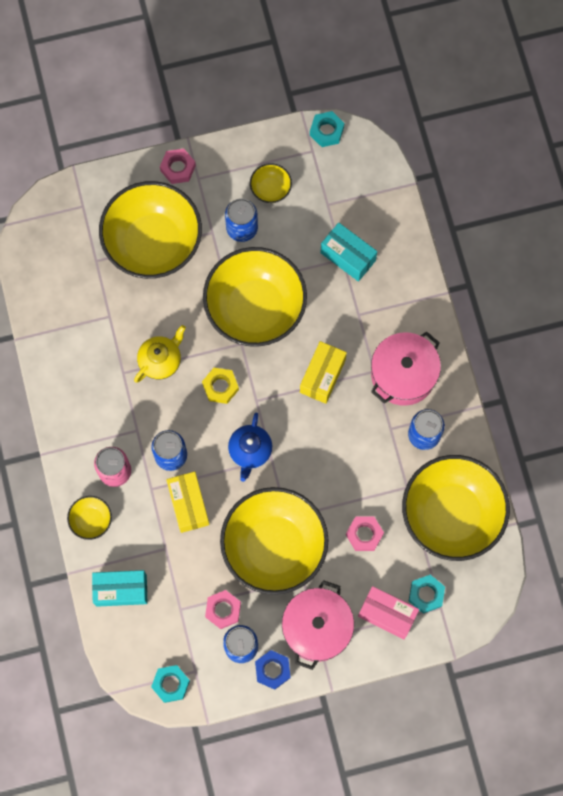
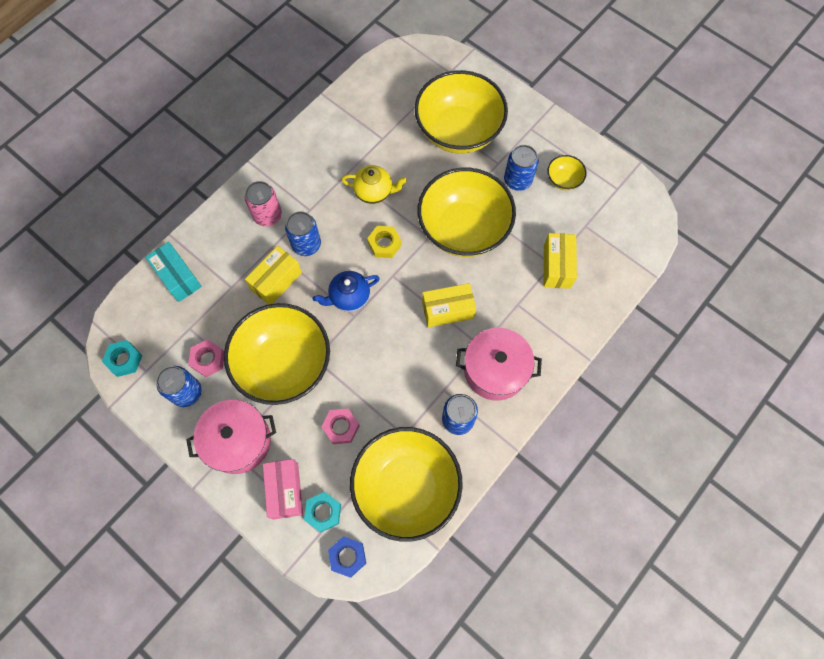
camera: 55 degrees right, 5 degrees down
(91, 520) = (219, 223): yellow bowl -> none
(178, 168) = (527, 111): pink nut -> none
(272, 670) = (181, 429): blue nut -> blue nut (347, 556)
(326, 131) = (641, 188): turquoise nut -> none
(348, 256) = (557, 266): turquoise box -> yellow box

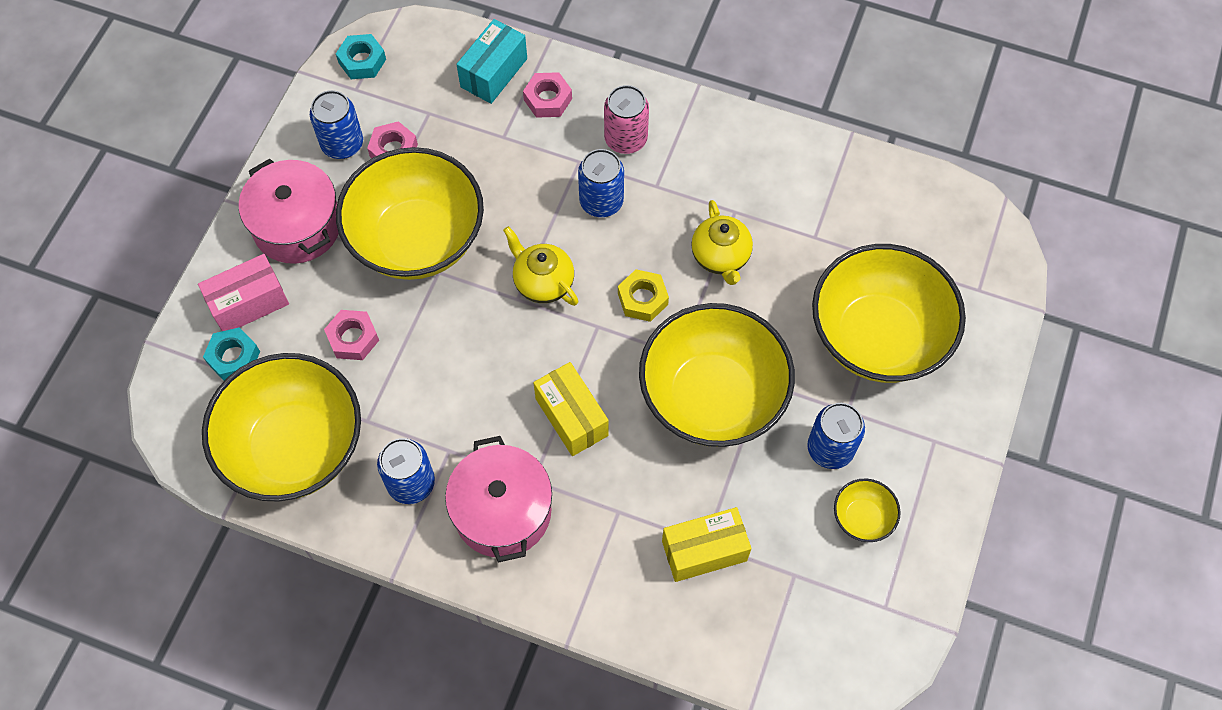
camera: 70 degrees right, 5 degrees down
(215, 251) = (548, 99): none -> pink nut
(276, 281) = (532, 186): yellow box -> none
(347, 556) = (184, 406): blue nut -> none
(349, 297) = (543, 282): blue teapot -> yellow teapot

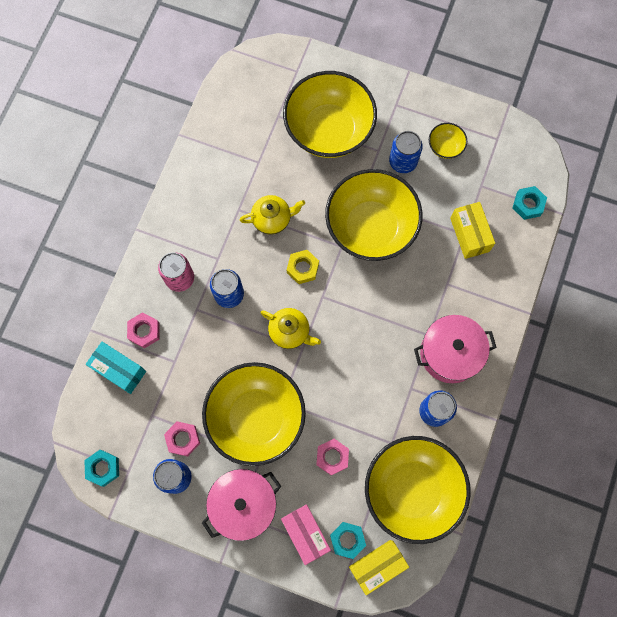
camera: 90 degrees left, 10 degrees up
(543, 282) = (290, 332): yellow teapot -> yellow teapot turned 105 degrees counterclockwise
(571, 417) = (386, 312): yellow box -> yellow box (377, 566)
(763, 653) = (528, 204): none -> turquoise nut

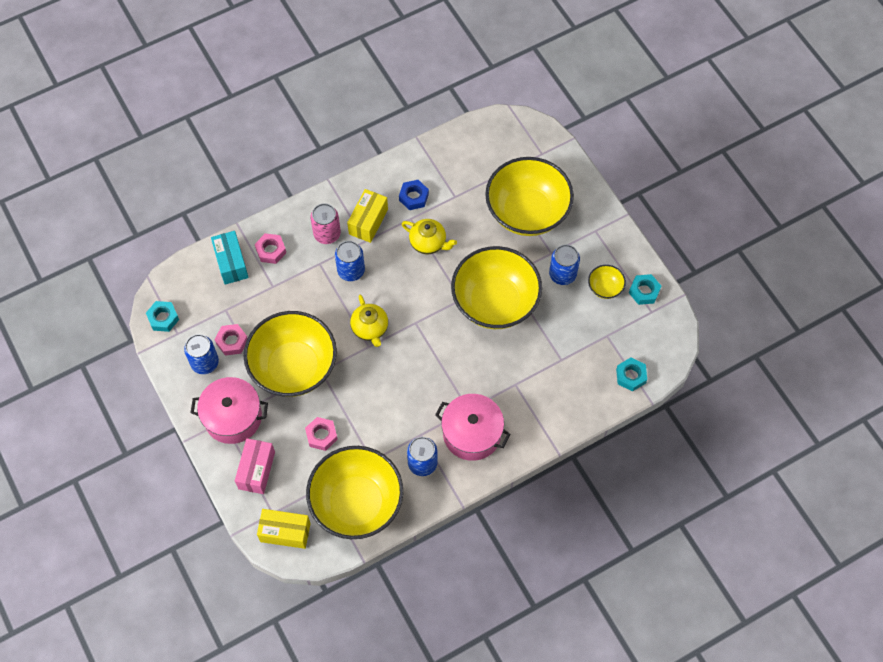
camera: 40 degrees right, 10 degrees down
(224, 189) = (414, 197): none -> blue nut
(302, 268) = (419, 292): yellow nut -> none
(347, 540) = (281, 498): turquoise nut -> turquoise nut (644, 291)
(469, 235) = (565, 363): yellow box -> yellow box (368, 221)

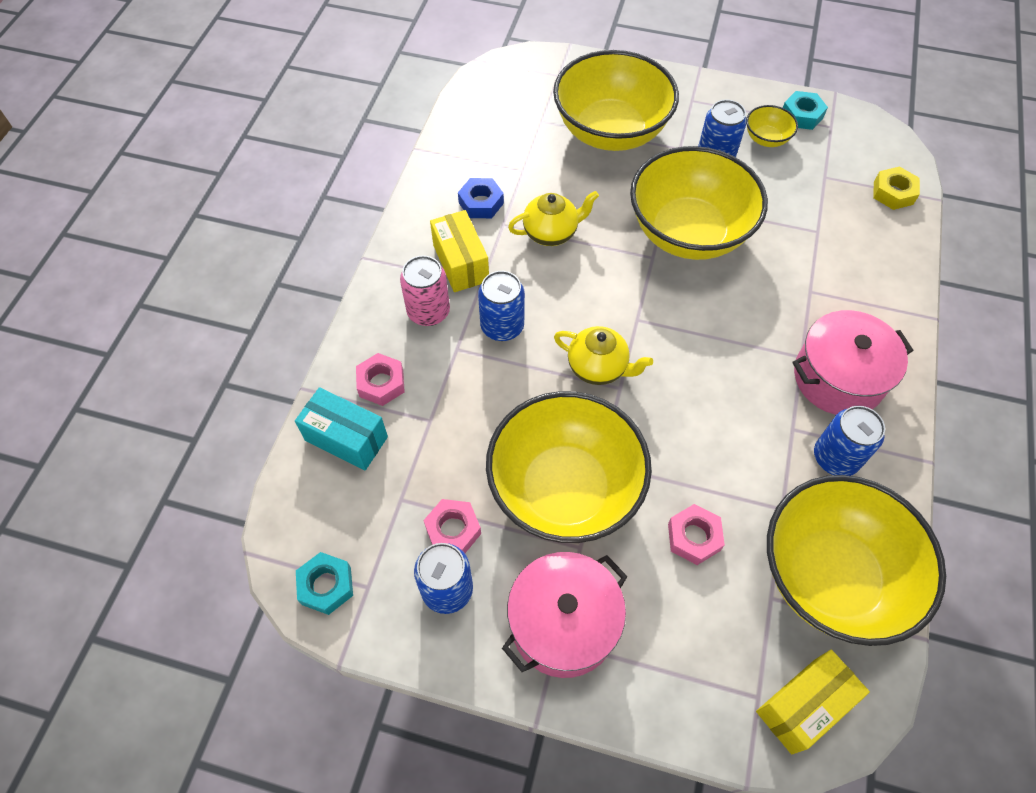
camera: 45 degrees left, 5 degrees down
(256, 470) = (673, 662): pink box -> none
(631, 376) = (893, 193): turquoise nut -> yellow nut

